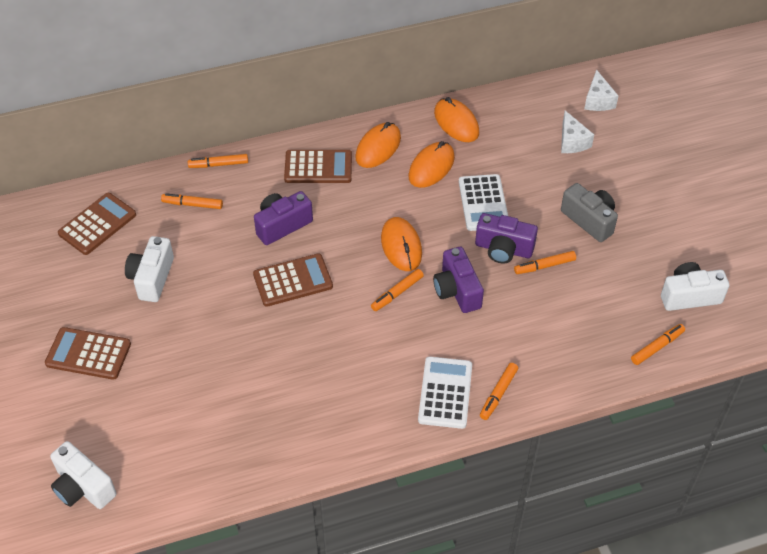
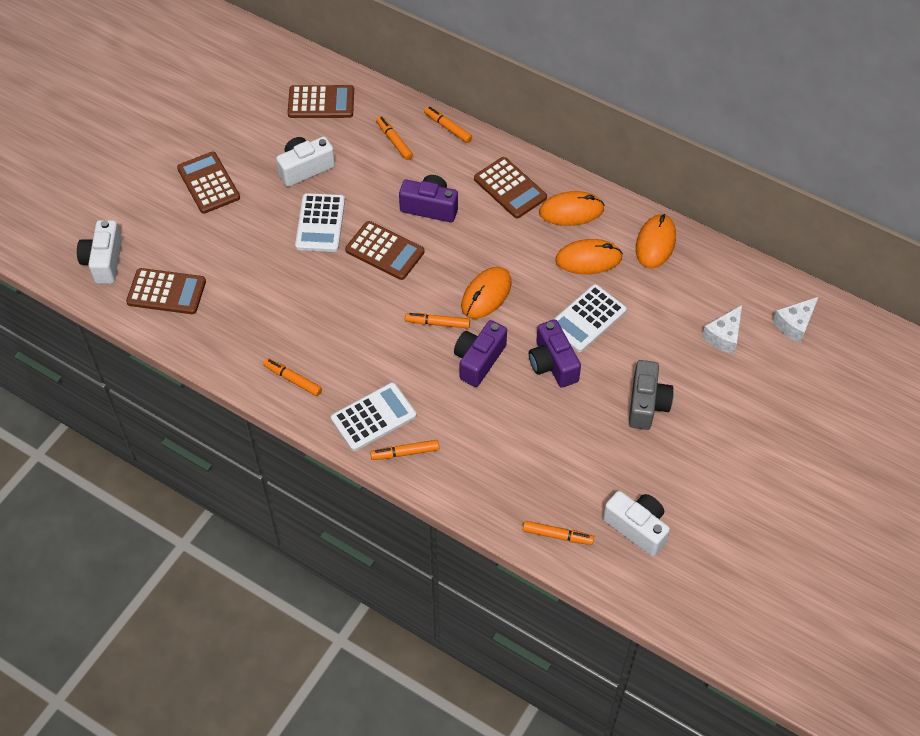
camera: 50 degrees right, 5 degrees up
(169, 459) = (166, 292): none -> brown calculator
(219, 304) = (320, 223): none -> white calculator
(544, 266) = (564, 403): orange marker -> orange marker (293, 380)

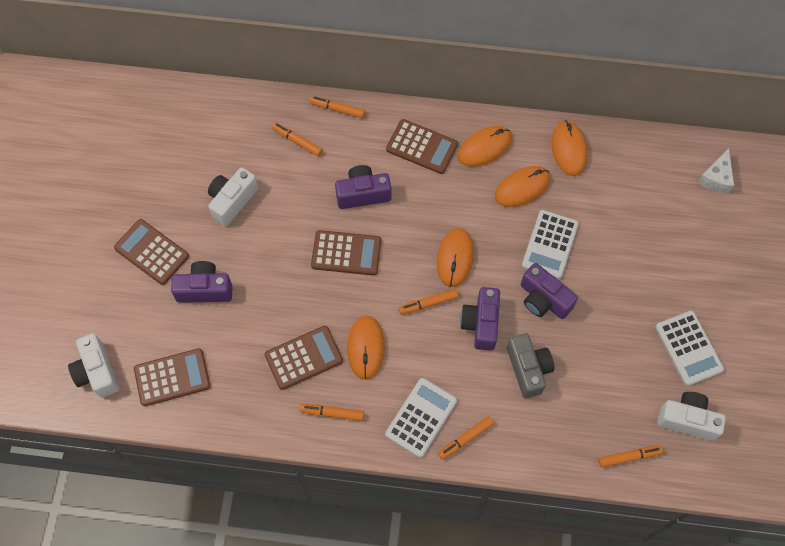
camera: 25 degrees left, 10 degrees up
(237, 231) = (205, 289): none -> purple camera
(320, 223) = (275, 250): white calculator -> white calculator (688, 348)
(321, 102) = (211, 129): brown calculator -> brown calculator (303, 358)
(356, 337) = (366, 348): none -> orange mouse
(646, 404) = (638, 303): grey camera -> grey camera (528, 369)
(724, 336) = (667, 213): white cheese -> none

